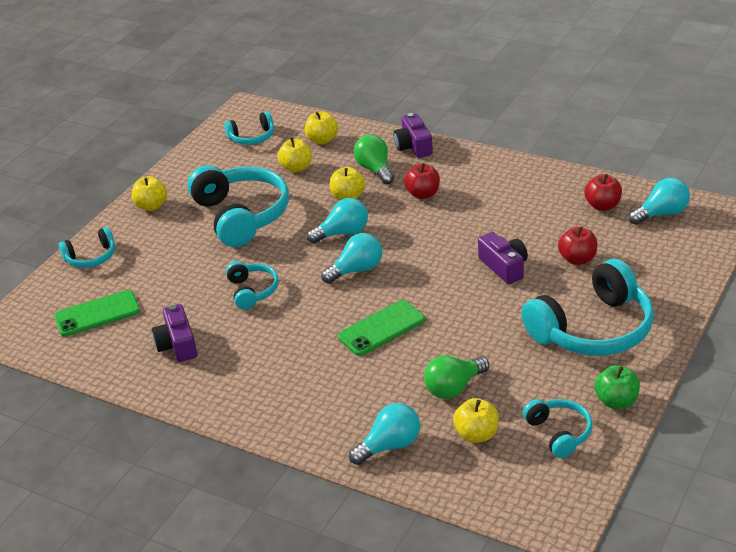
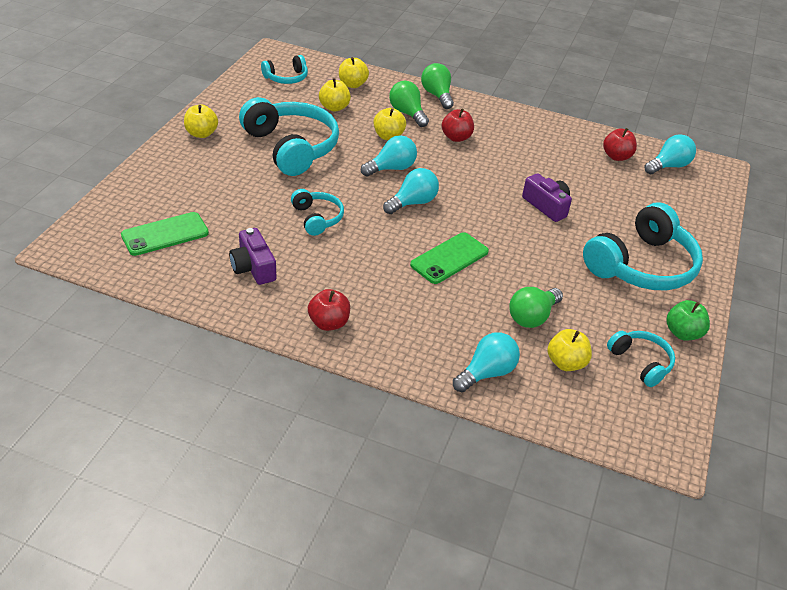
camera: 15 degrees left, 5 degrees up
(91, 257) = (149, 179): turquoise headphones -> none
(414, 146) = (437, 95): purple camera -> green light bulb
(577, 259) = (609, 202): red apple -> red apple (329, 323)

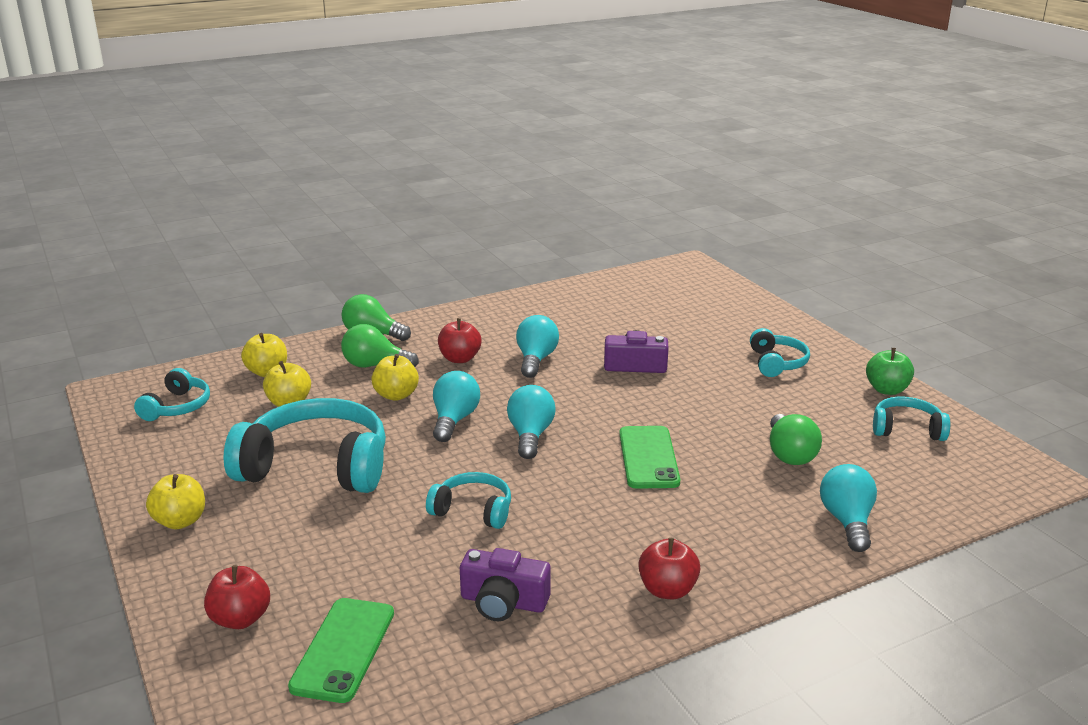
camera: 45 degrees left, 15 degrees down
(566, 363) = (873, 468): yellow apple -> none
(616, 156) = (609, 297): red apple -> red apple (240, 619)
(641, 265) = (776, 363): turquoise headphones -> turquoise headphones, size x0.51
(668, 166) = (656, 282): turquoise light bulb -> turquoise light bulb (536, 360)

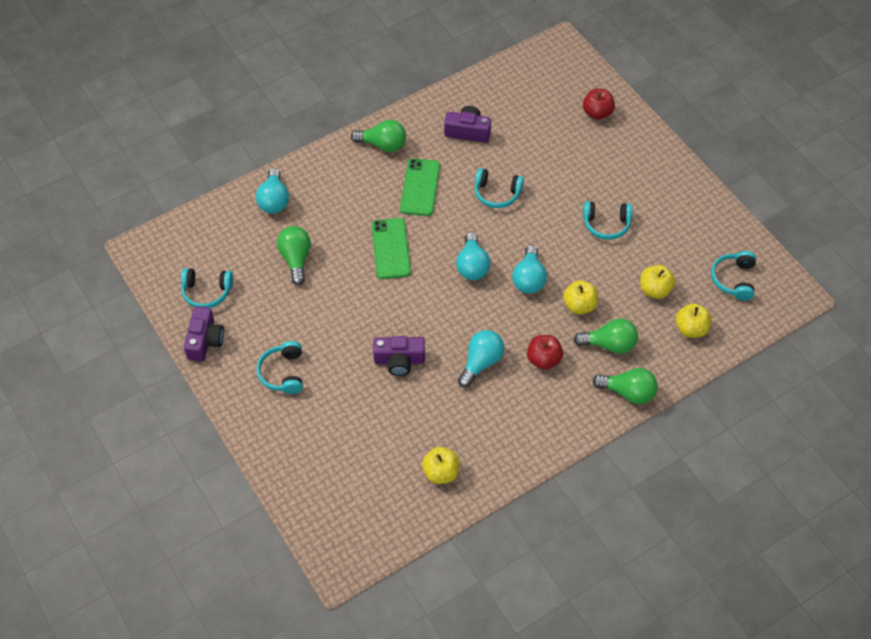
camera: 175 degrees right, 30 degrees up
(180, 521) = (665, 173): yellow apple -> yellow apple (441, 472)
(316, 467) = (606, 224): turquoise headphones -> turquoise headphones, size x0.51
(343, 649) = (539, 100): green phone -> green phone (420, 187)
(536, 360) = (481, 362): turquoise light bulb -> turquoise light bulb turned 150 degrees counterclockwise
(667, 590) = (383, 145): red apple -> green light bulb
(886, 390) = (205, 340): green apple -> purple camera

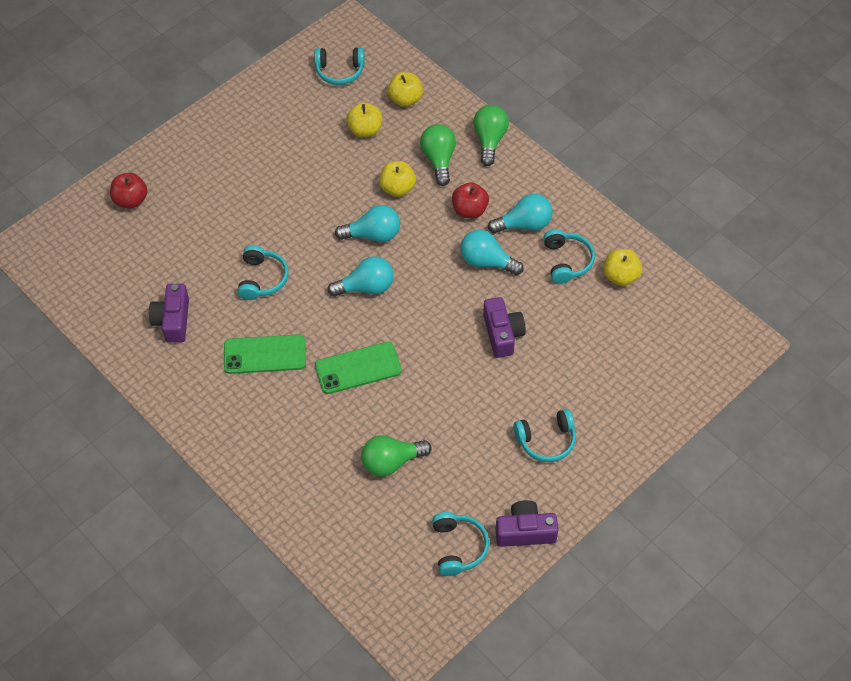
camera: 100 degrees left, 0 degrees up
(274, 200) = (308, 506): turquoise light bulb -> turquoise light bulb (524, 224)
(383, 145) = (204, 405): green light bulb -> none
(606, 224) = (288, 177): turquoise headphones -> turquoise headphones (566, 261)

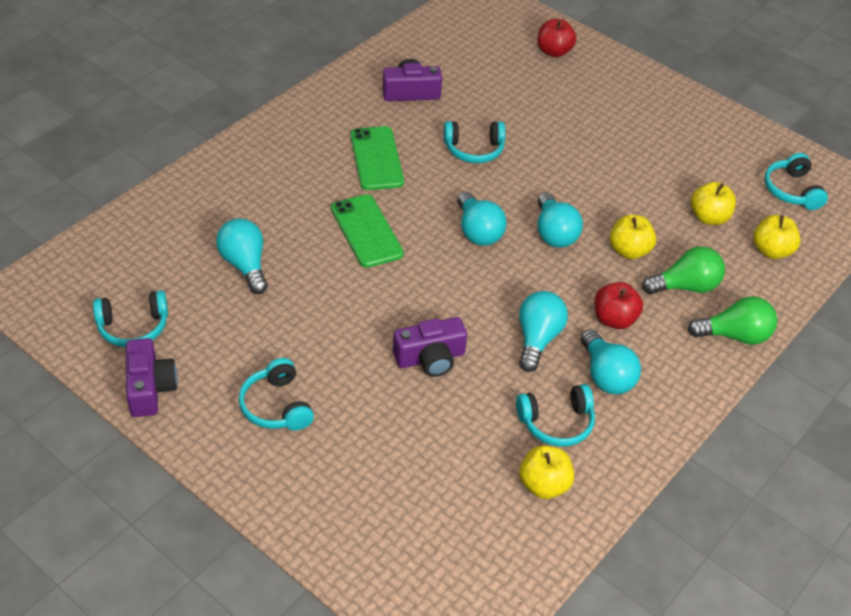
camera: 80 degrees right, 10 degrees down
(391, 462) = (245, 265): green light bulb -> turquoise light bulb

